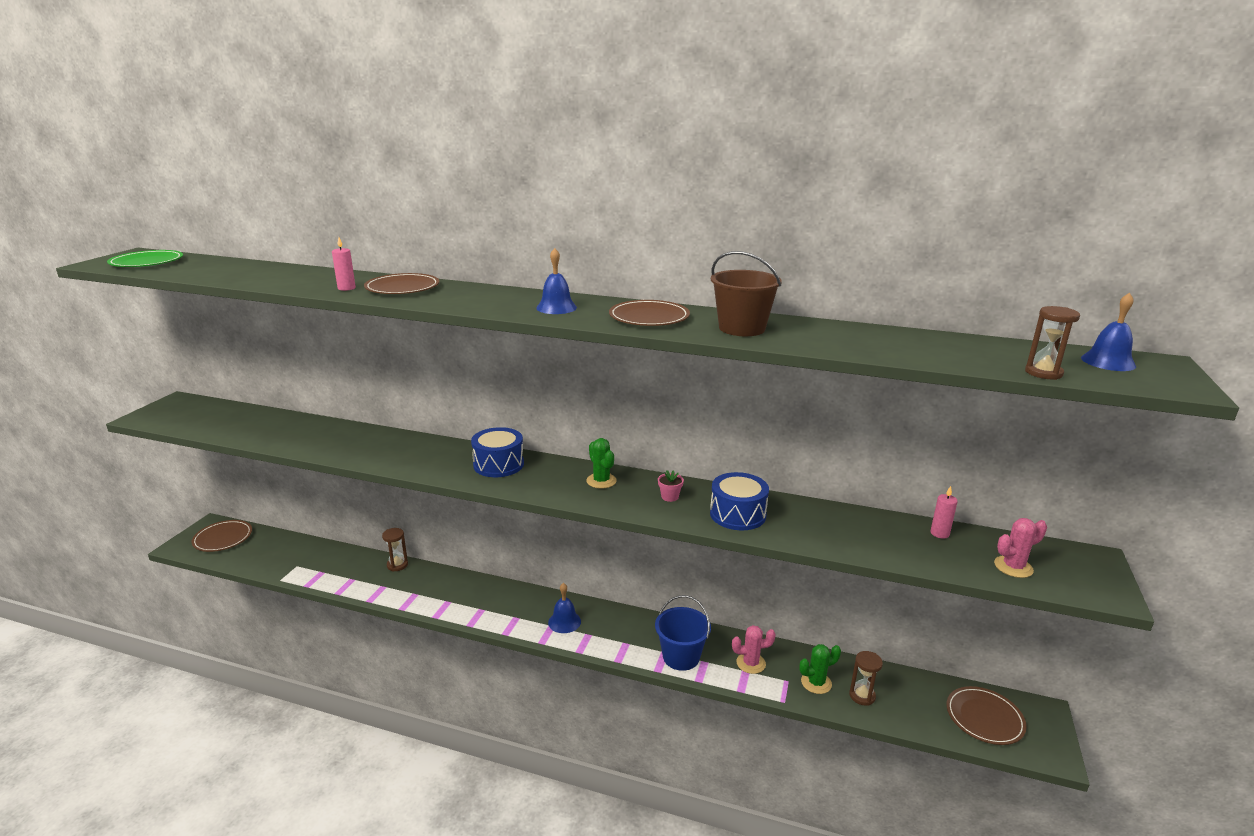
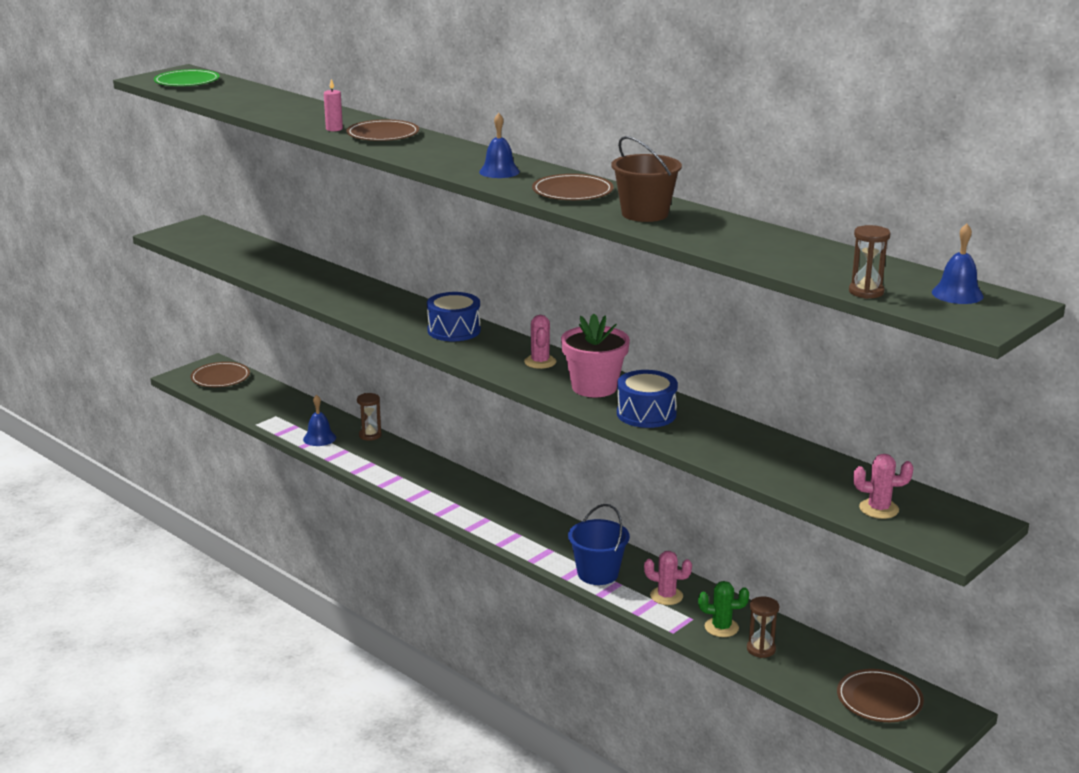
camera: 25 degrees right, 0 degrees up
(564, 622) = (502, 518): blue bell -> blue bell (319, 438)
(601, 481) = (540, 362): green cactus -> pink cactus
(670, 497) = (594, 387): pink flower pot -> pink flower pot, size x2.45
(939, 533) = (839, 470): pink candle -> none

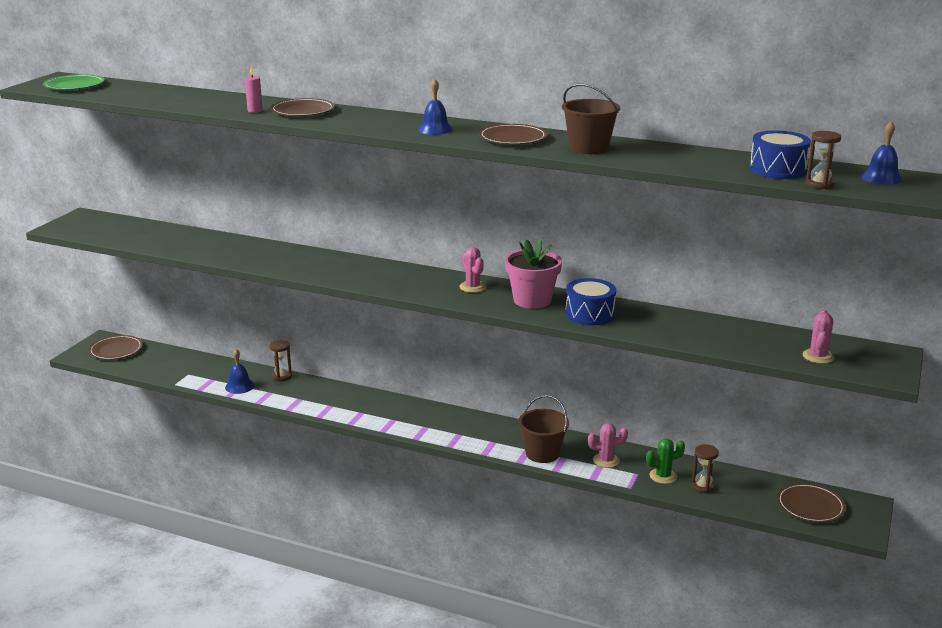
camera: 20 degrees left, 0 degrees up
(454, 330) = (381, 272): blue drum -> blue drum (777, 170)
(598, 573) = (542, 453): blue bucket -> brown bucket
(879, 509) = (818, 356): pink cactus -> pink cactus turned 60 degrees counterclockwise

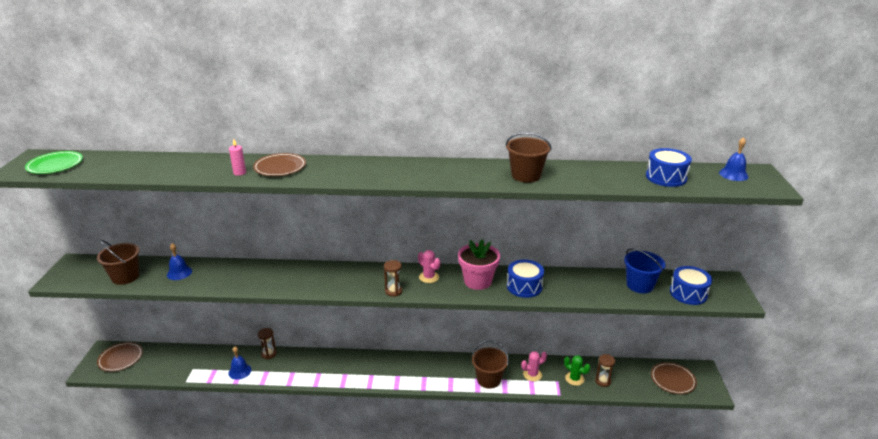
camera: 20 degrees left, 5 degrees up
(128, 235) = (125, 277): none -> brown bucket
(435, 129) = (400, 172): blue bell -> blue bell (179, 273)
(512, 138) = (464, 173): brown plate -> none
(663, 476) = (574, 379): green cactus -> green cactus turned 75 degrees clockwise
(753, 338) = (639, 285): none -> blue bucket
(818, 356) = (688, 293): pink cactus -> blue drum
(819, 184) = (704, 188): brown hourglass -> brown hourglass (393, 291)

